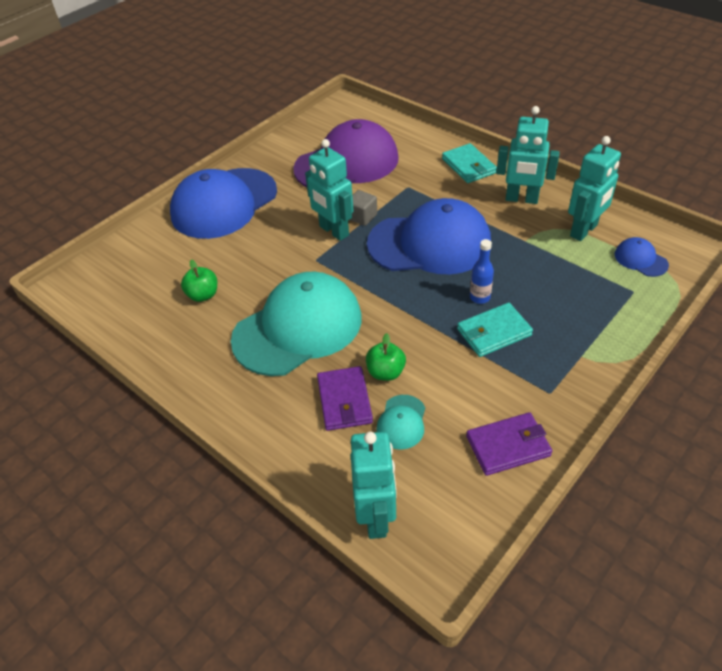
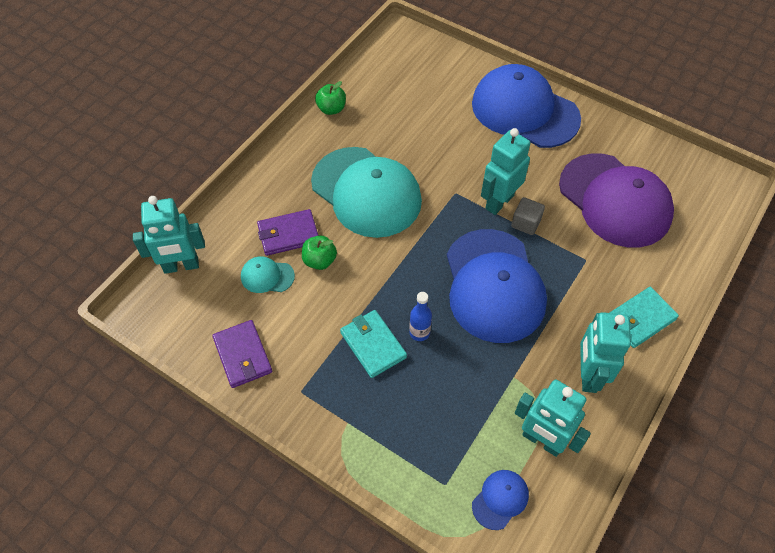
camera: 80 degrees right, 10 degrees up
(203, 295) = (399, 121): green apple -> green apple (331, 109)

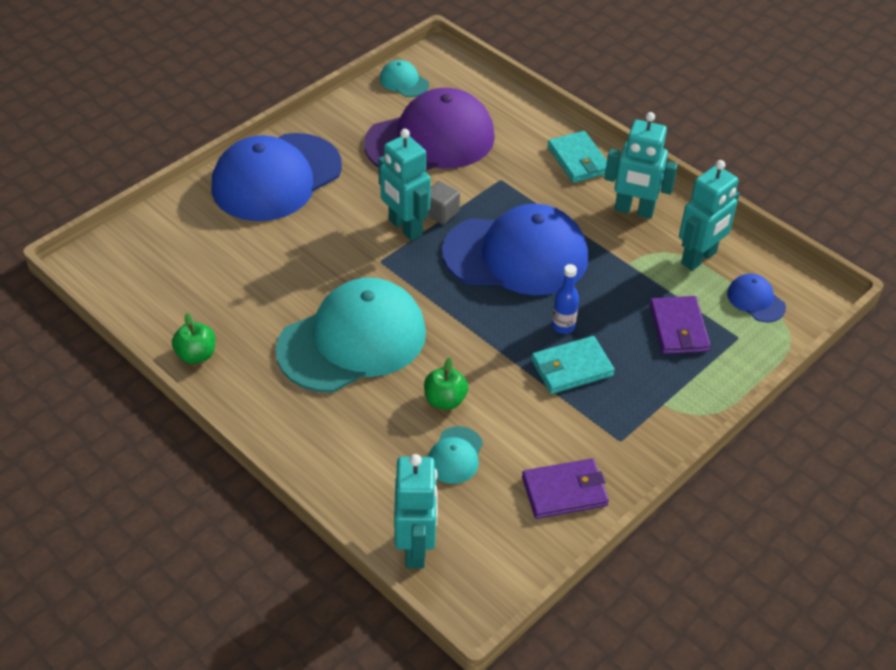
camera: 80 degrees left, 10 degrees down
(288, 234) = (396, 427): purple wallet -> purple wallet (678, 328)
(684, 168) = (404, 82): none -> turquoise cap

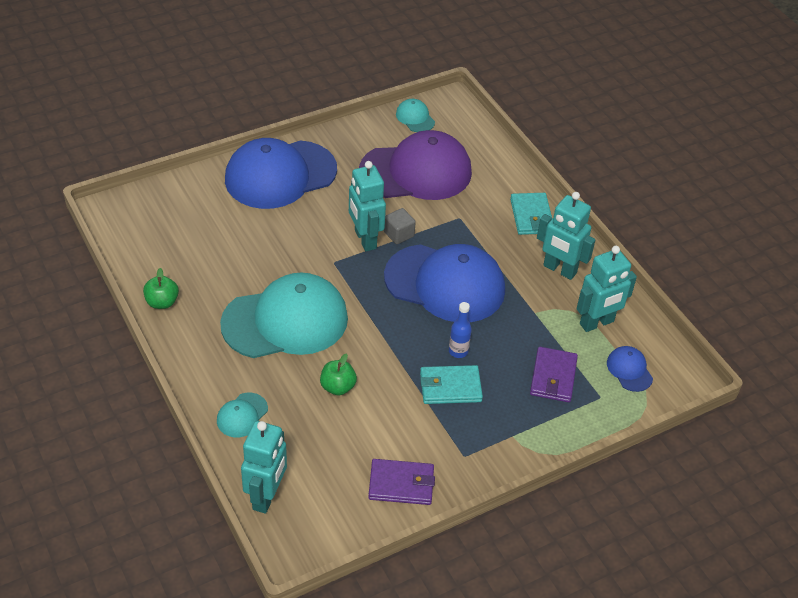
camera: 15 degrees right, 0 degrees up
(455, 455) = (327, 433): turquoise cap -> turquoise cap (242, 415)

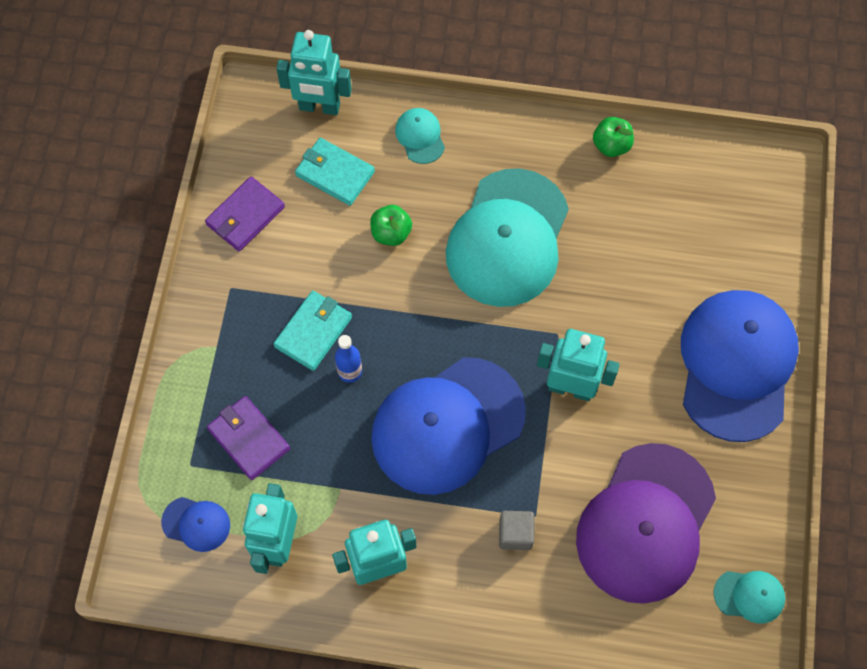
camera: 130 degrees right, 20 degrees up
(266, 496) = (319, 107): turquoise robot -> turquoise robot turned 45 degrees counterclockwise
(399, 234) = (554, 429): grey cube -> grey cube (515, 534)
(531, 216) = (480, 604): turquoise wallet -> turquoise wallet (335, 173)

